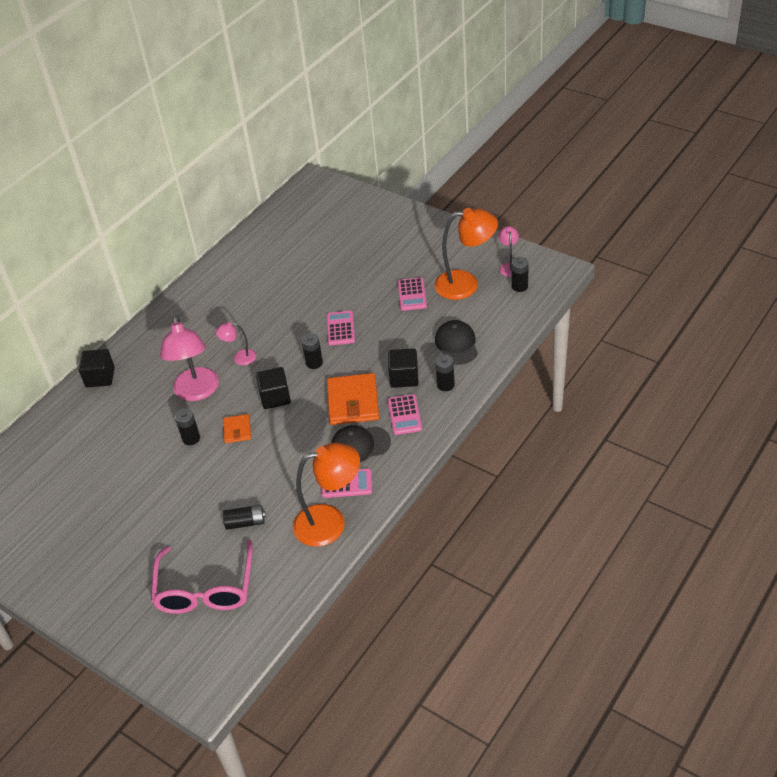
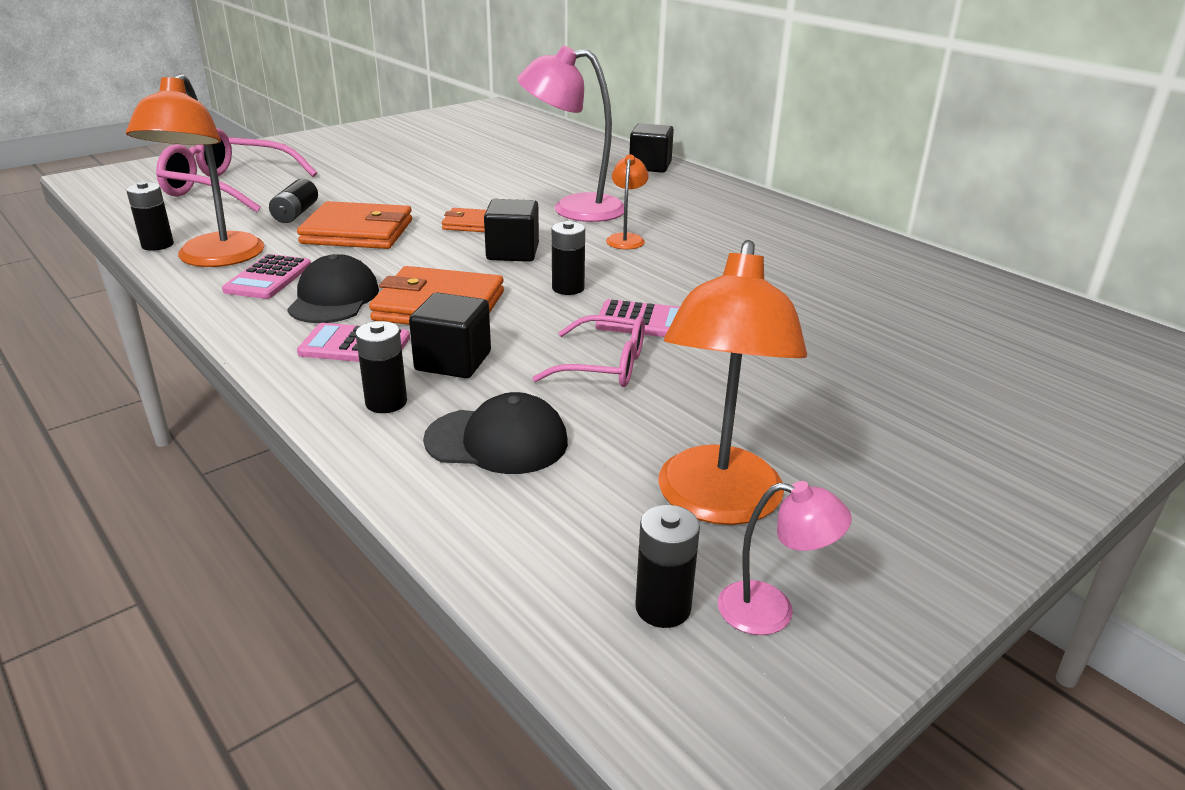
camera: 100 degrees right, 15 degrees down
(191, 438) = (485, 199): black battery -> black battery (157, 245)
(239, 358) = (626, 239): pink lamp -> orange lamp
(267, 476) = (357, 232): none -> orange wallet
(387, 331) = (604, 365): none -> pink glasses
(412, 294) = (711, 414): pink calculator -> none

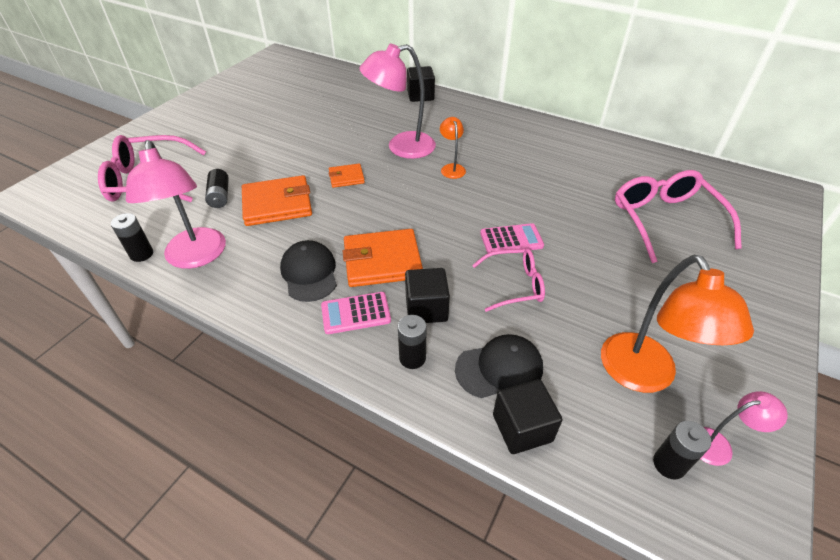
camera: 20 degrees left, 15 degrees up
(215, 259) = (196, 257): orange lamp -> pink lamp
(268, 278) = (250, 266): pink calculator -> none
(512, 252) = (392, 198): black cube -> black cube (522, 428)
(568, 288) = (448, 222): black battery -> none
(922, 348) = (665, 220): none -> pink glasses

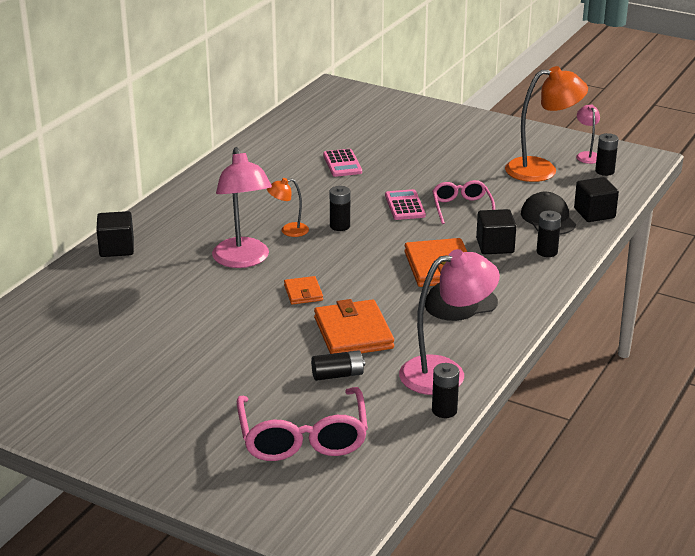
camera: 90 degrees left, 15 degrees down
(356, 313) = (506, 278): pink calculator -> pink calculator (342, 164)
(463, 196) = (340, 226): none -> black battery
(665, 220) = (374, 139): pink glasses -> none

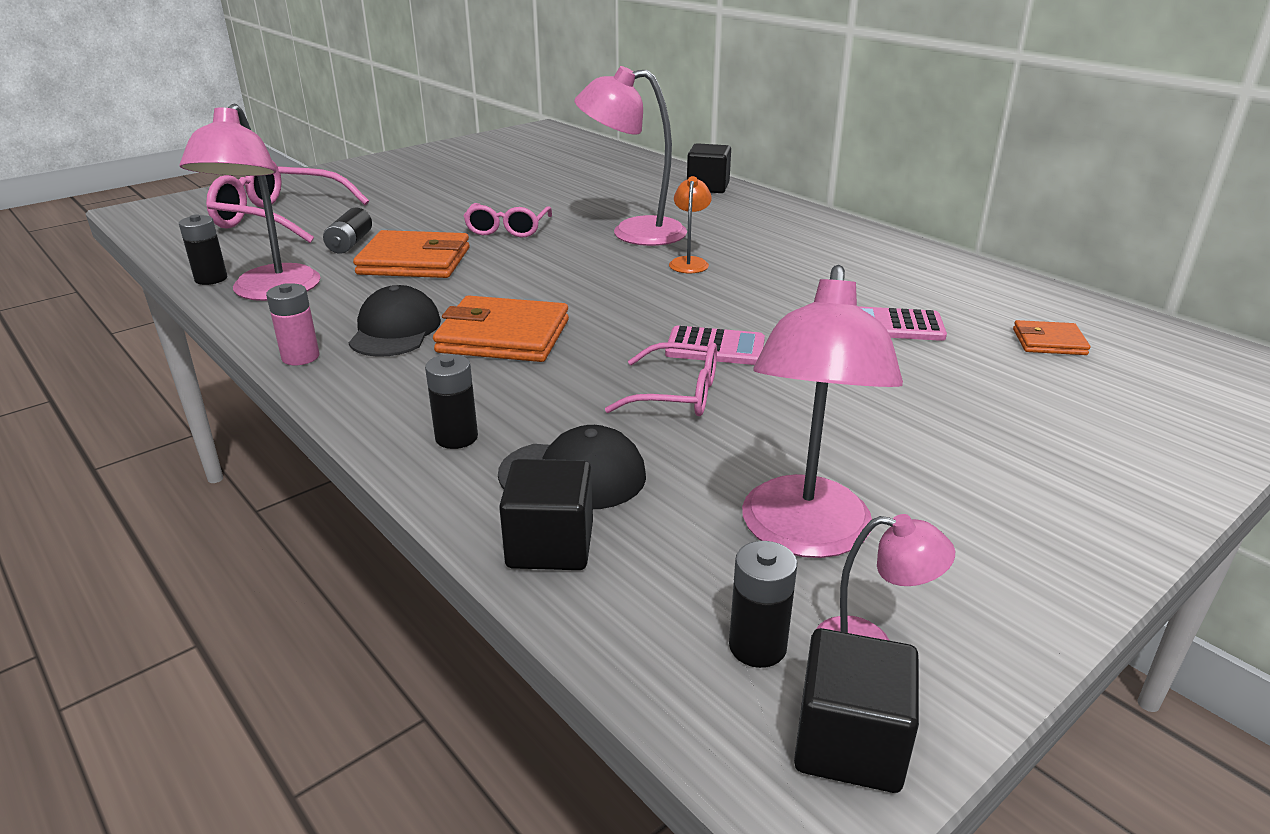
camera: 110 degrees right, 0 degrees up
(265, 313) = (507, 229): none -> pink glasses
(303, 293) = (529, 250): orange wallet -> orange wallet (1049, 342)
(340, 226) = (680, 292): black battery -> none
(495, 246) = (522, 393): black cube -> black cube (849, 743)
(516, 323) = (300, 357): none -> pink battery
(541, 169) = (804, 536): orange lamp -> pink lamp

